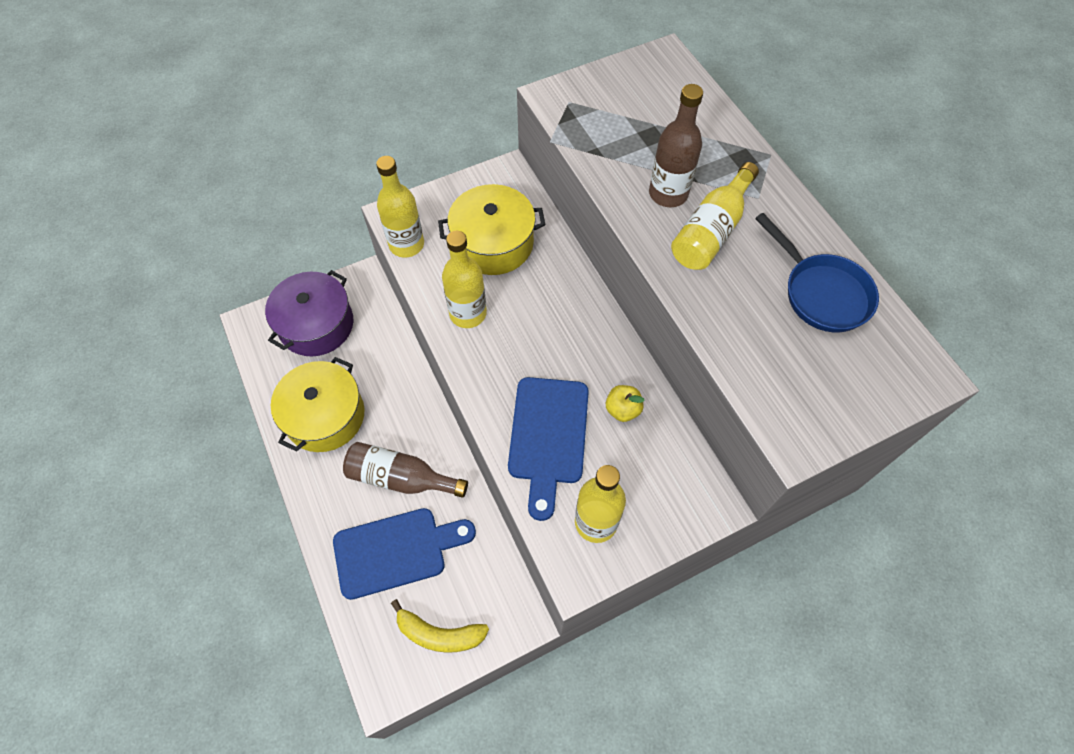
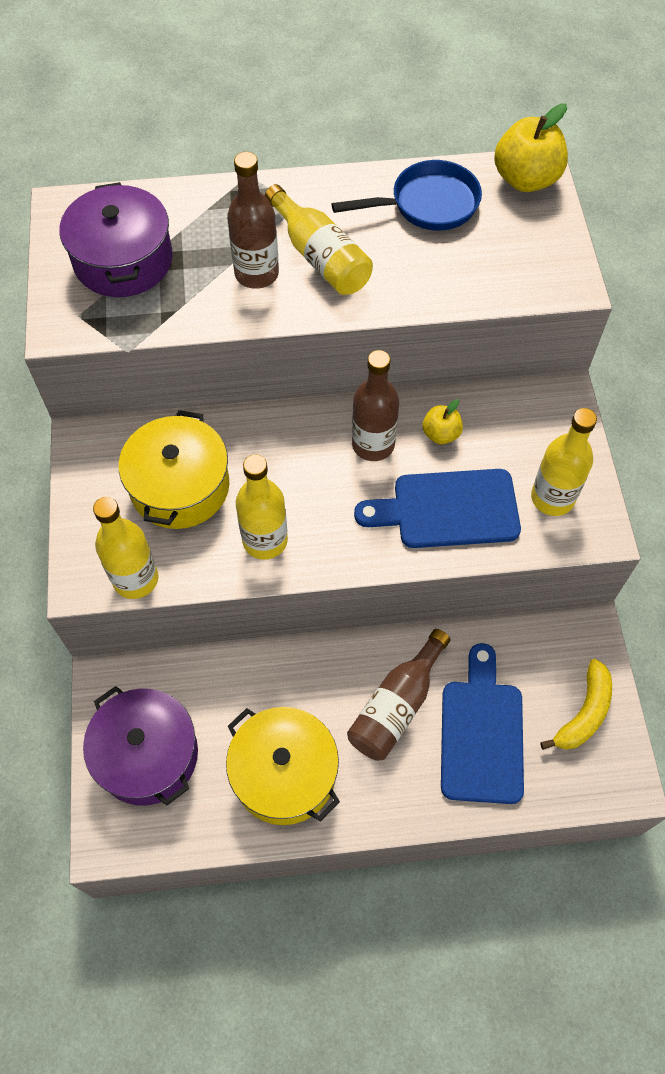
camera: 70 degrees left, 0 degrees up
(548, 437) = (447, 509): blue cutting board -> blue cutting board turned 150 degrees clockwise
(588, 360) = (373, 444): none -> brown bottle
(634, 108) = (123, 260): none -> purple pot
(908, 367) = (526, 179): none -> yellow apple

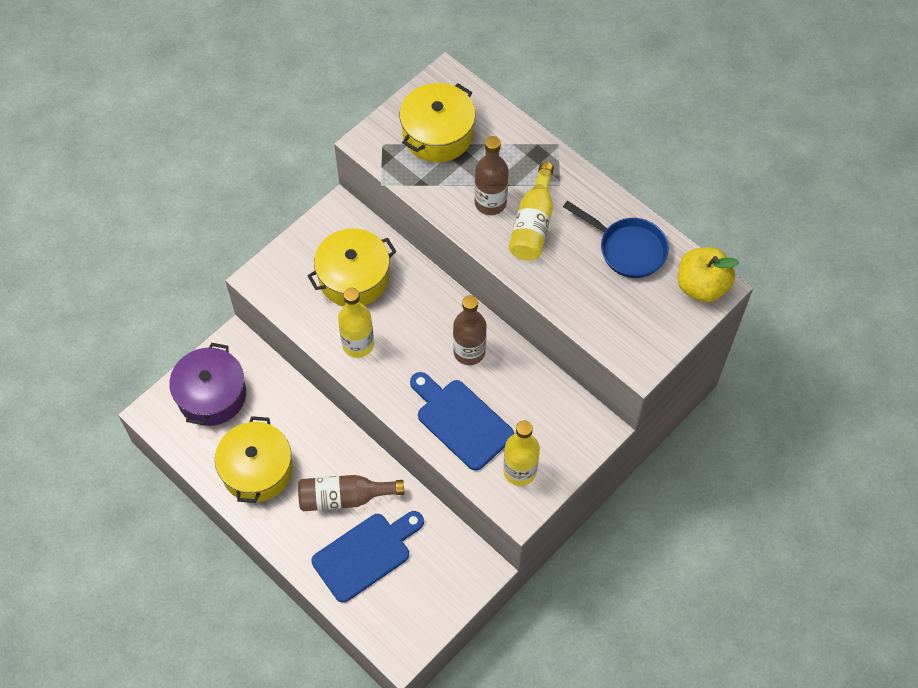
camera: 50 degrees right, 0 degrees up
(123, 260) = (437, 134): purple pot -> yellow pot
(135, 579) = (281, 302): yellow bottle -> none
(441, 434) = (509, 381): yellow apple -> none
(584, 713) = (426, 602): yellow banana -> none

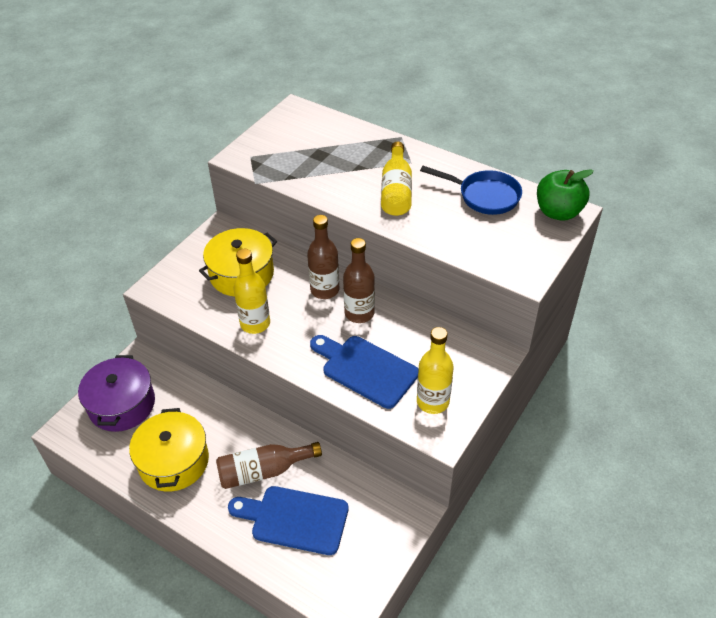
camera: 10 degrees left, 15 degrees down
(366, 554) = (294, 519): blue cutting board -> blue cutting board turned 120 degrees counterclockwise
(437, 134) = (297, 143): yellow pot -> none
(490, 203) = (354, 182): brown bottle -> brown bottle (325, 290)
(701, 286) = (558, 212): yellow apple -> green apple

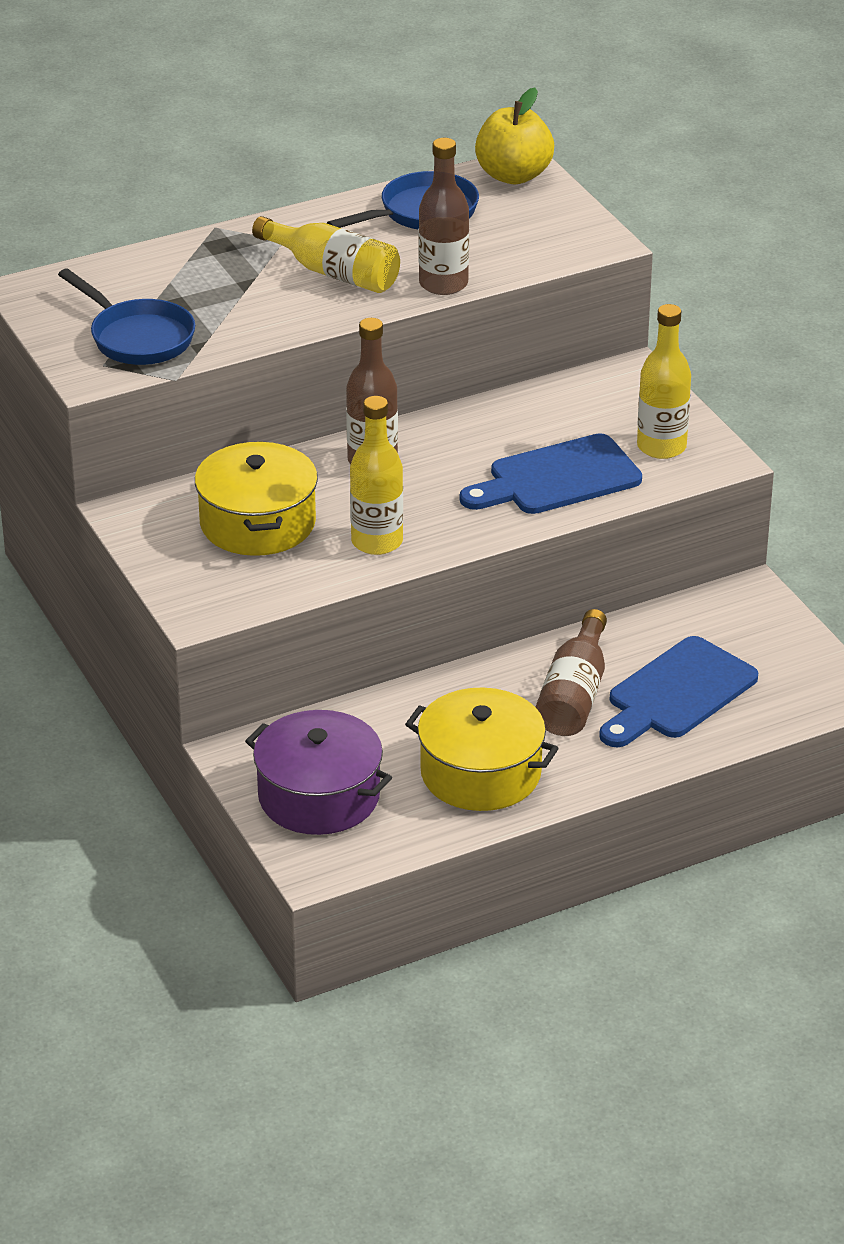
camera: 60 degrees left, 10 degrees down
(281, 156) = (137, 337): none -> blue pan
(359, 313) = (449, 448): brown bottle -> brown bottle (443, 284)
(558, 212) = (513, 175): green apple -> yellow apple

